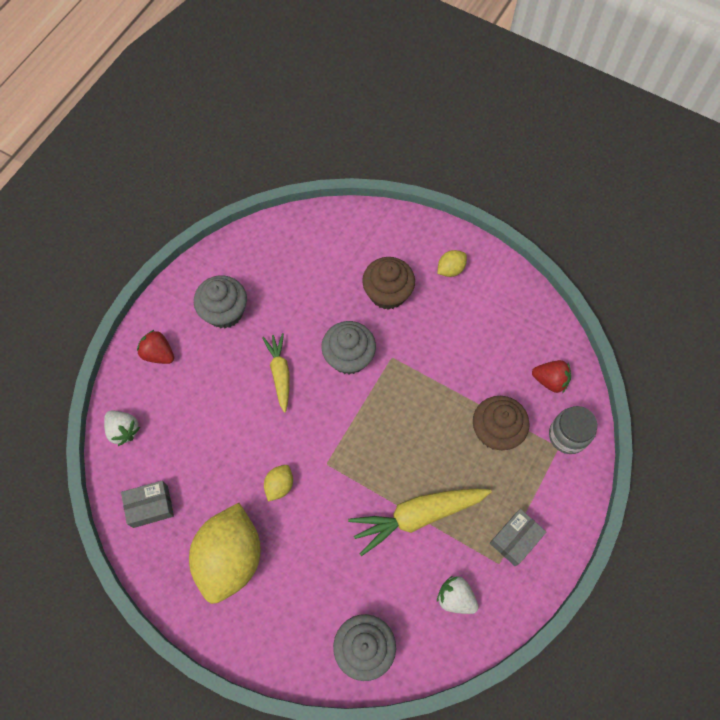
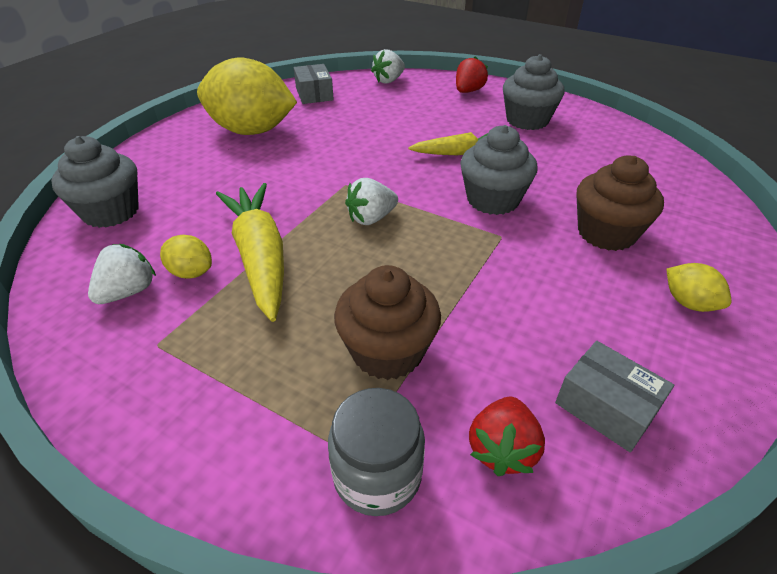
camera: 90 degrees right, 25 degrees down
(279, 485) = (323, 155): yellow lemon -> yellow lemon (191, 272)
(372, 442) = (371, 218): none -> white strawberry
(515, 539) = (188, 368): grey box -> grey box (606, 407)

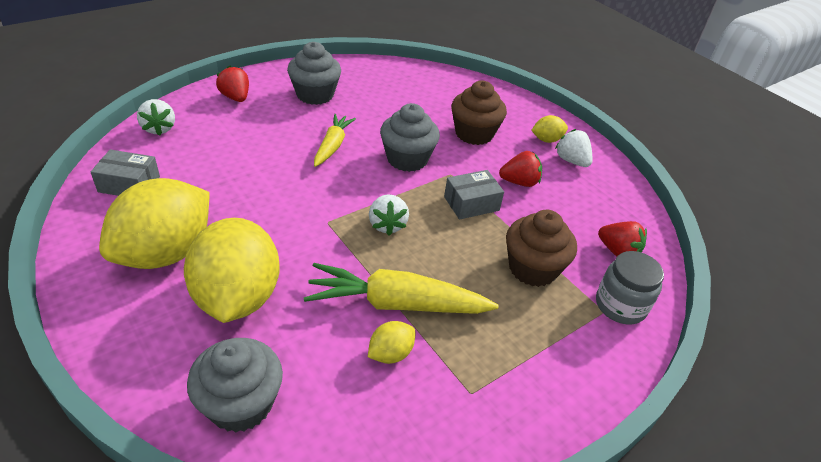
camera: 70 degrees left, 0 degrees up
(128, 292) = (392, 404): white strawberry -> white strawberry (571, 161)
(222, 173) = (237, 297): none -> yellow lemon
(553, 298) = (519, 182): none -> red strawberry
(606, 407) = (603, 204): grey box -> grey box (471, 203)

